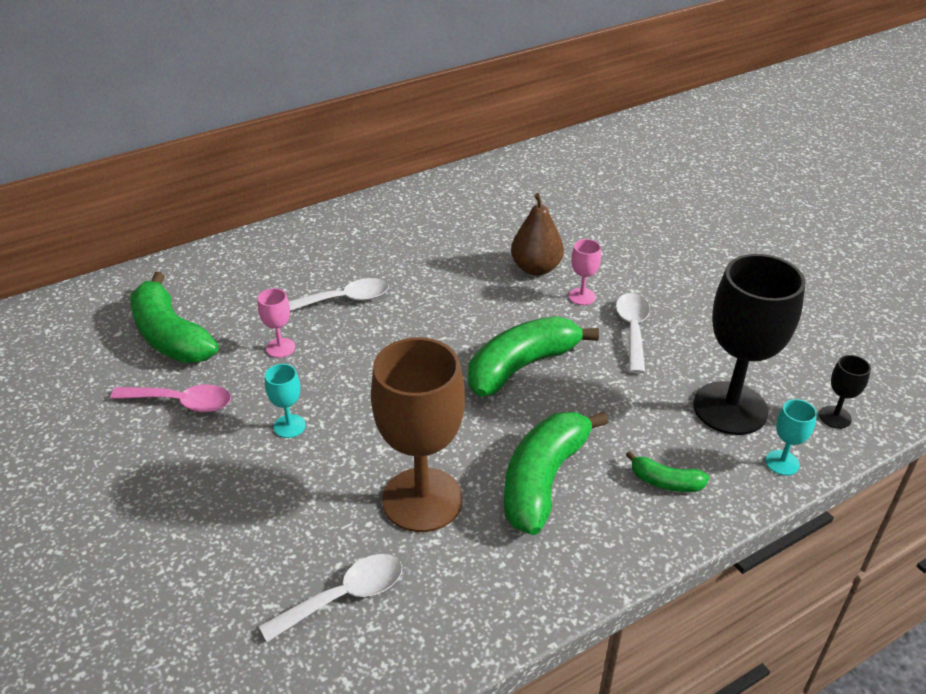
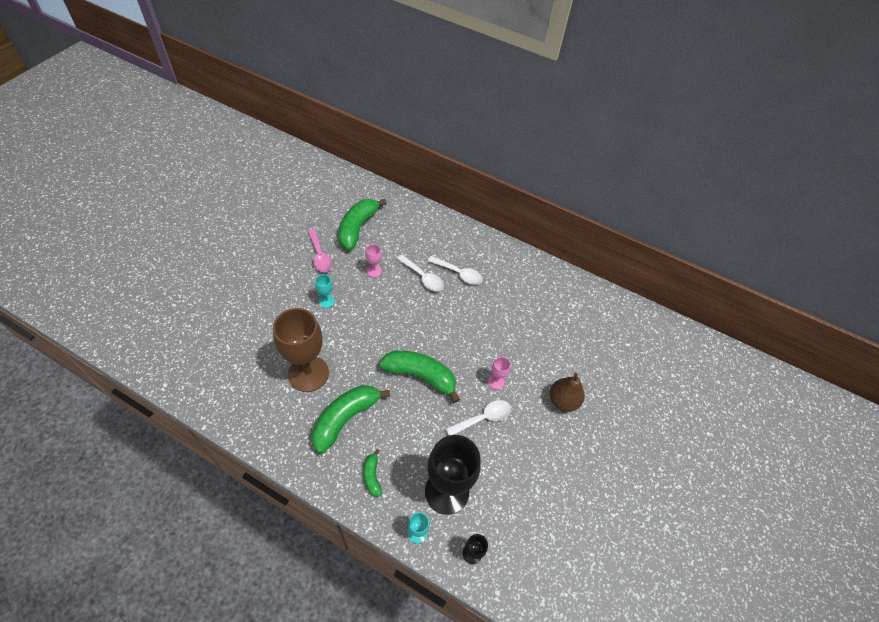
camera: 55 degrees right, 15 degrees up
(344, 596) = (242, 370): white spoon -> white spoon (459, 274)
(536, 268) = (506, 349): brown pear -> brown pear (563, 401)
(543, 480) = (345, 419): green banana -> green banana turned 45 degrees counterclockwise

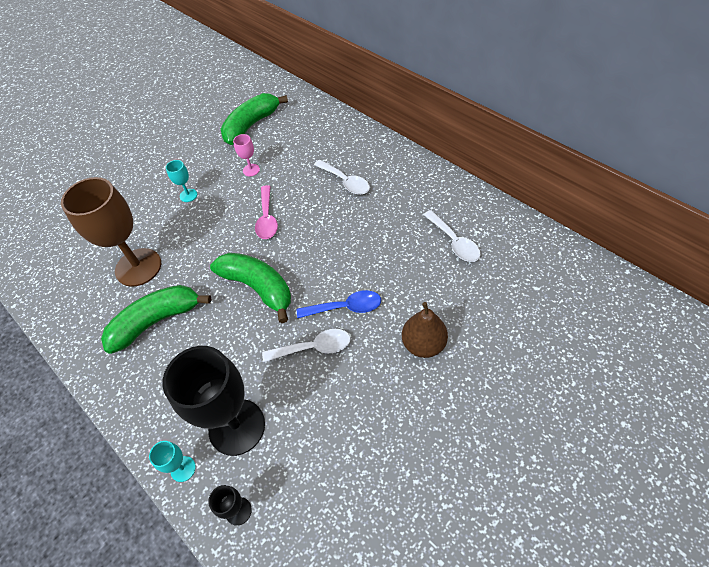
camera: 25 degrees right, 0 degrees up
(320, 256) = (200, 149): pink spoon -> pink spoon (267, 218)
(372, 476) = (159, 391): green banana -> none
(423, 277) = (302, 182): white spoon -> white spoon (454, 242)
(496, 381) = (345, 307): pink goblet -> blue spoon

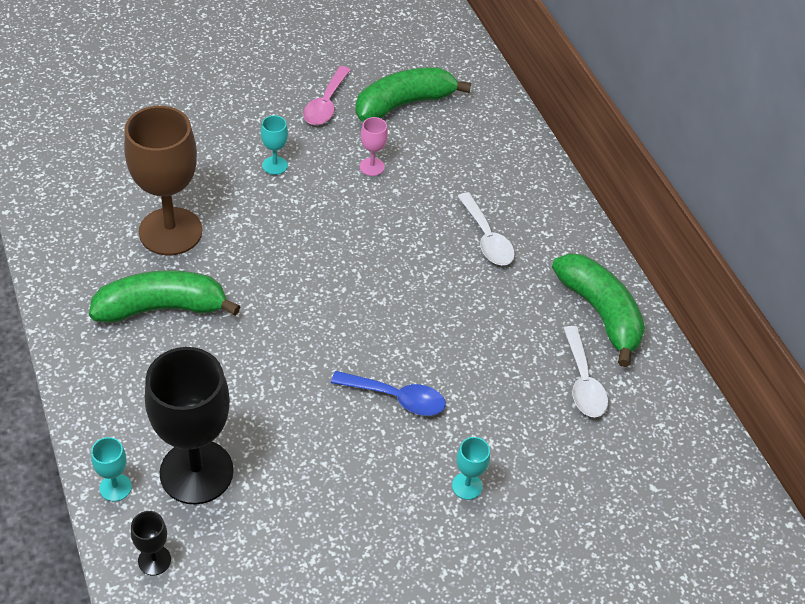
camera: 15 degrees right, 5 degrees down
(258, 287) = (302, 323): green banana -> green banana (600, 313)
(267, 218) = (358, 241): pink spoon -> pink spoon (326, 104)
(314, 348) = (332, 427): white spoon -> none
(423, 344) = (467, 486): brown pear -> turquoise goblet

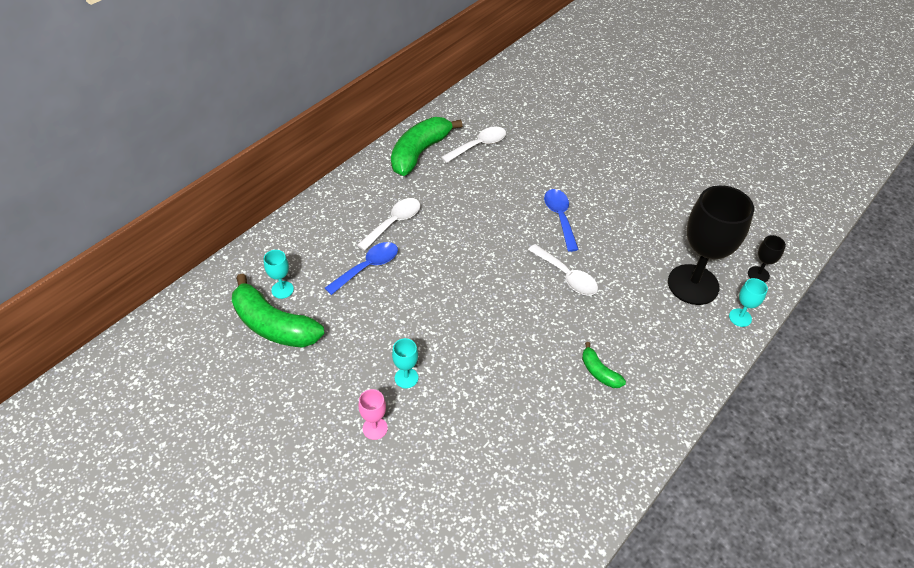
camera: 115 degrees left, 0 degrees up
(162, 308) = (599, 372): green banana -> green banana, size x0.48
(170, 231) = (527, 409): brown goblet -> none
(301, 352) = (566, 276): none -> white spoon
(326, 104) = (306, 379): pink spoon -> none
(372, 167) = (365, 314): pink goblet -> pink goblet (375, 428)
(433, 192) = (367, 267): none -> blue spoon
(467, 486) = (589, 168): turquoise goblet -> turquoise goblet (282, 290)

